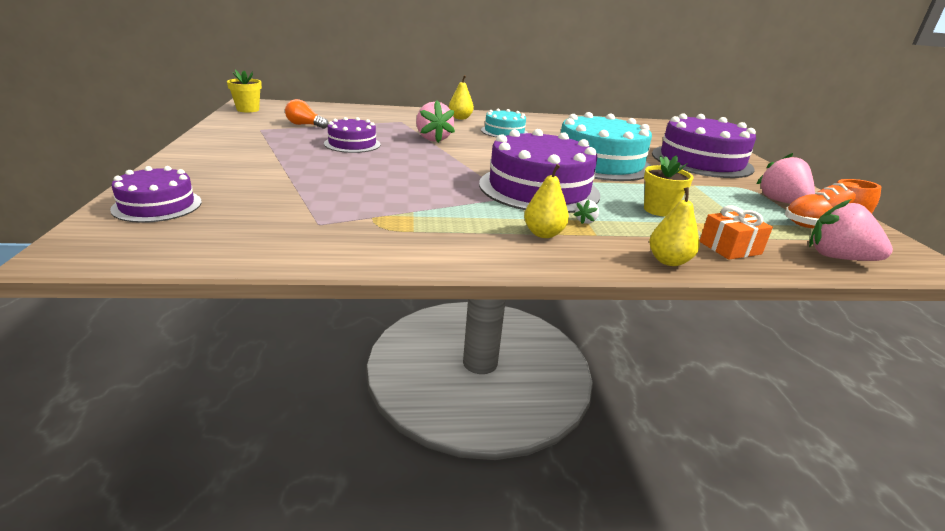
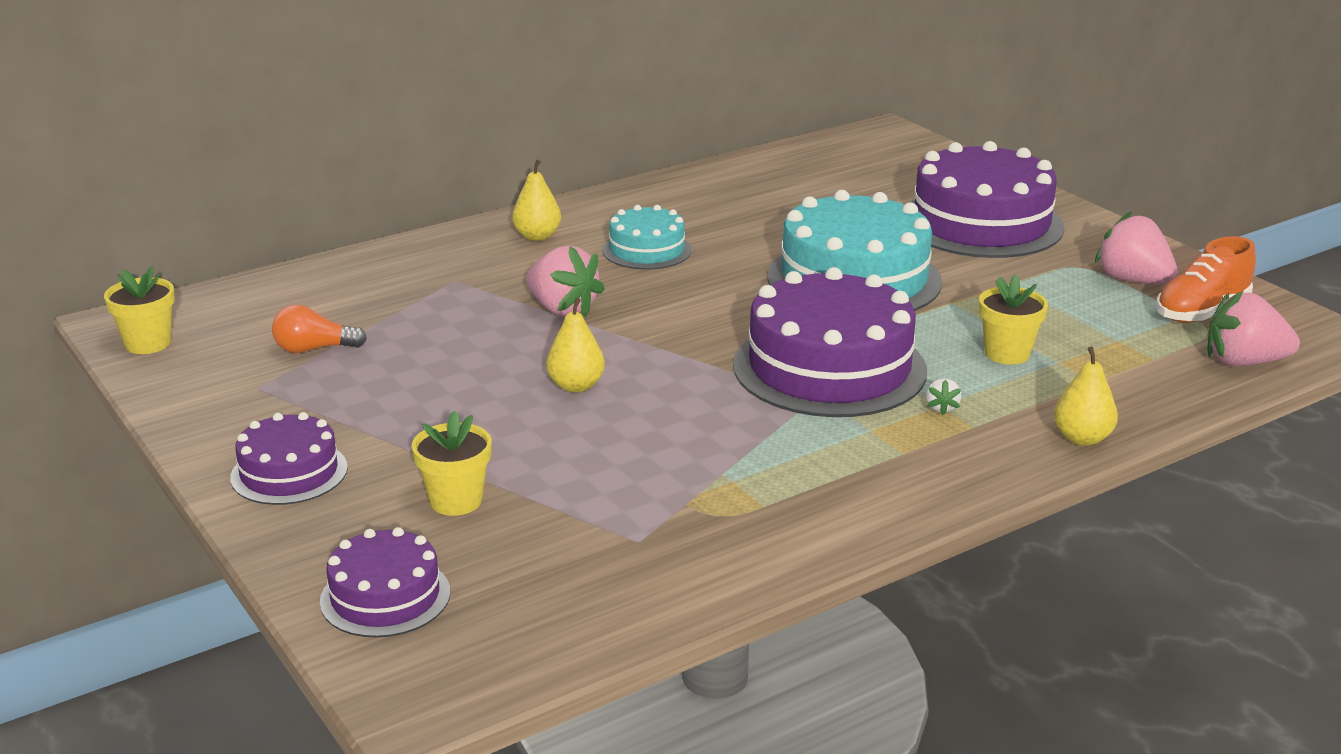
camera: 25 degrees left, 0 degrees up
(262, 183) = (456, 501): none -> yellow flower pot
(352, 144) = (458, 368): purple cake -> purple cake (289, 472)
(543, 234) = (915, 449): yellow pear -> yellow pear (576, 386)
(730, 248) = (1129, 391): orange gift -> none

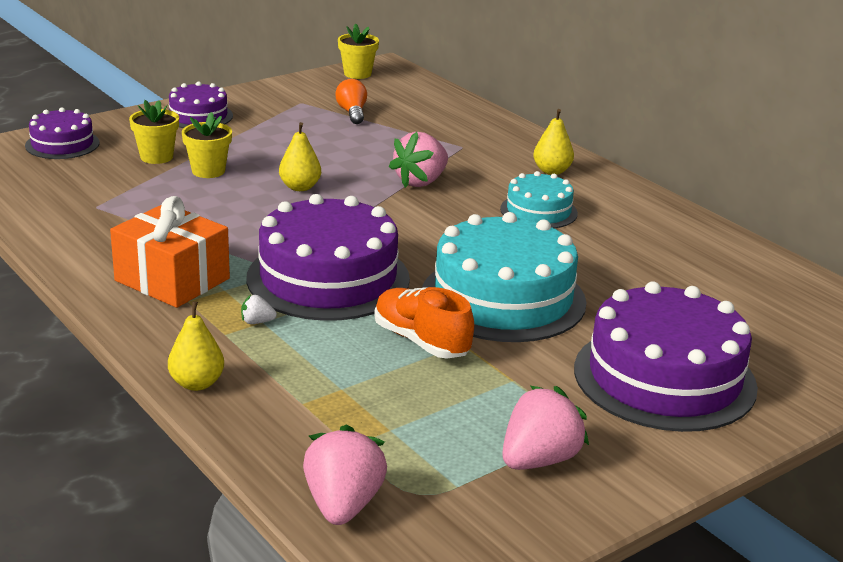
camera: 85 degrees right, 0 degrees up
(853, 465) = (172, 280): none -> orange gift
(1007, 353) = (357, 362): yellow flower pot -> yellow flower pot (208, 171)
(1201, 311) = (466, 497): orange shoe -> orange shoe (421, 341)

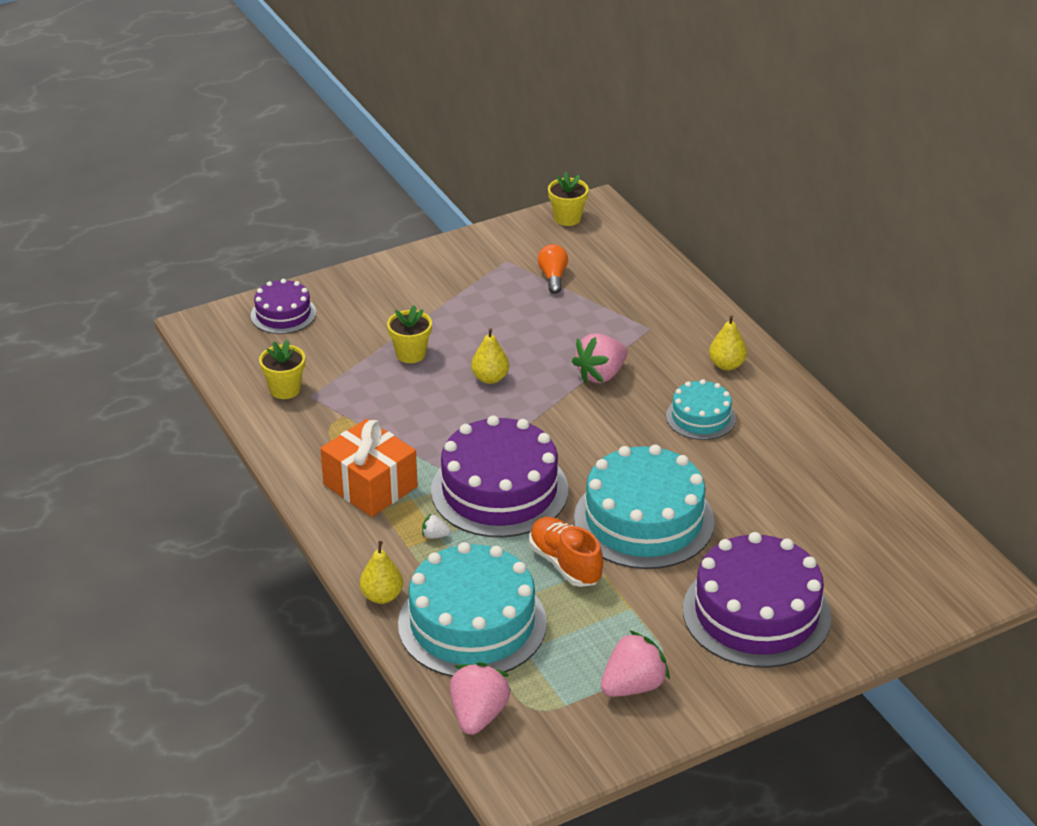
camera: 10 degrees right, 10 degrees up
(156, 157) = (366, 334): yellow flower pot -> yellow flower pot (285, 389)
(198, 116) = (408, 278): purple cake -> none
(317, 405) = (472, 623): none -> turquoise cake

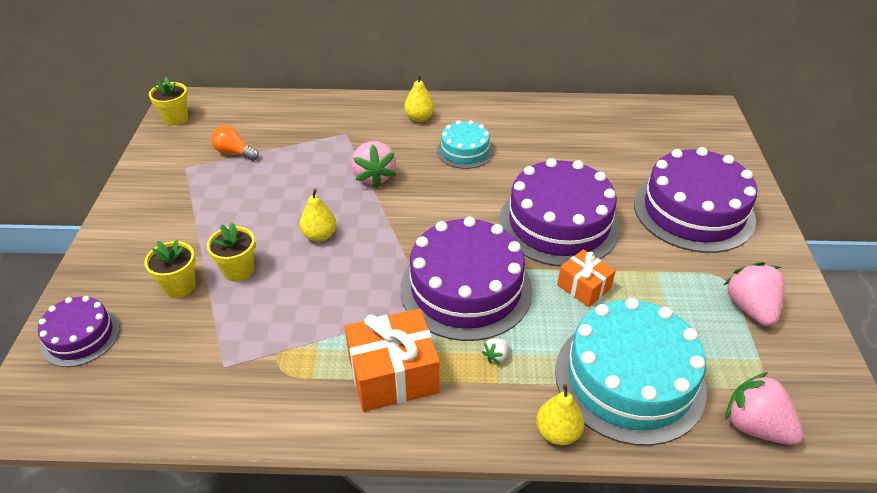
camera: 60 degrees left, 5 degrees up
(285, 389) = (194, 383): yellow flower pot -> yellow flower pot (180, 286)
(565, 563) = (584, 287): orange shoe -> orange gift
(644, 520) = (559, 223): turquoise cake -> purple cake

